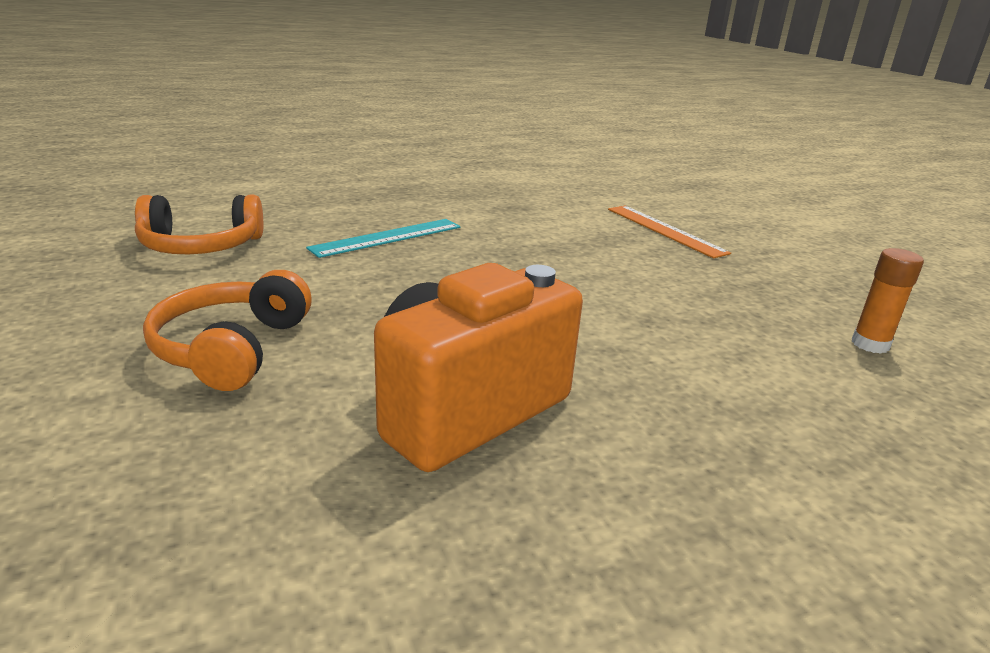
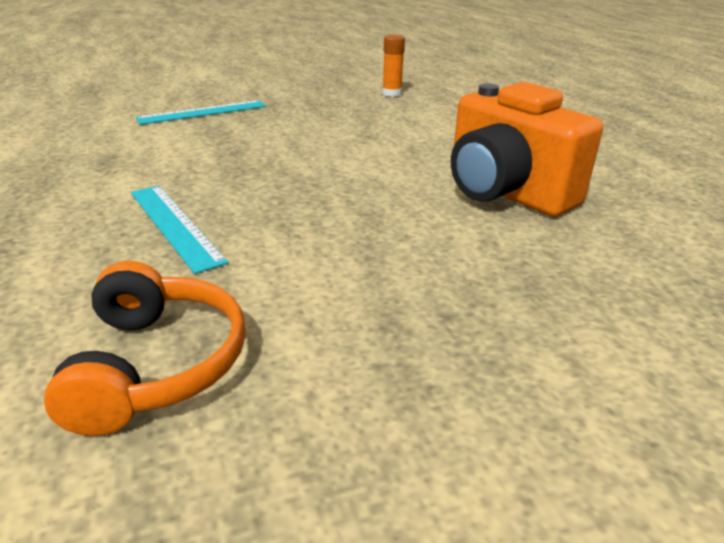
camera: 85 degrees left, 5 degrees up
(231, 348) = (455, 292): orange headphones -> none
(665, 230) = (203, 112): orange ruler -> turquoise ruler

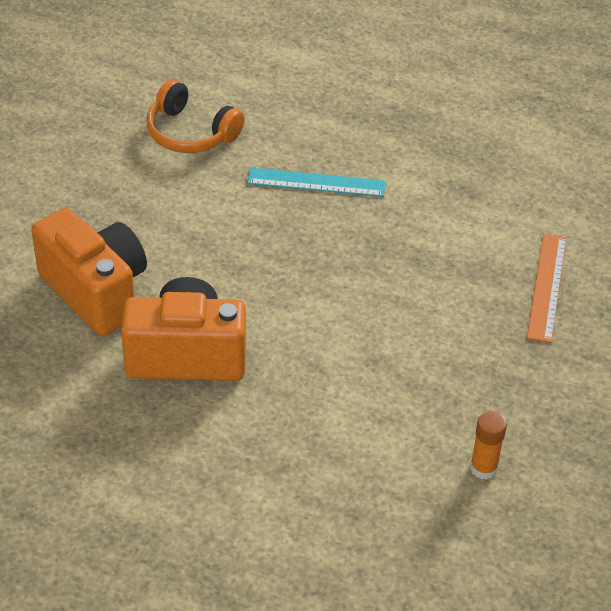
camera: 130 degrees right, 15 degrees up
(203, 112) = (547, 287): turquoise ruler -> orange ruler
(546, 273) = (96, 291): none -> orange camera

